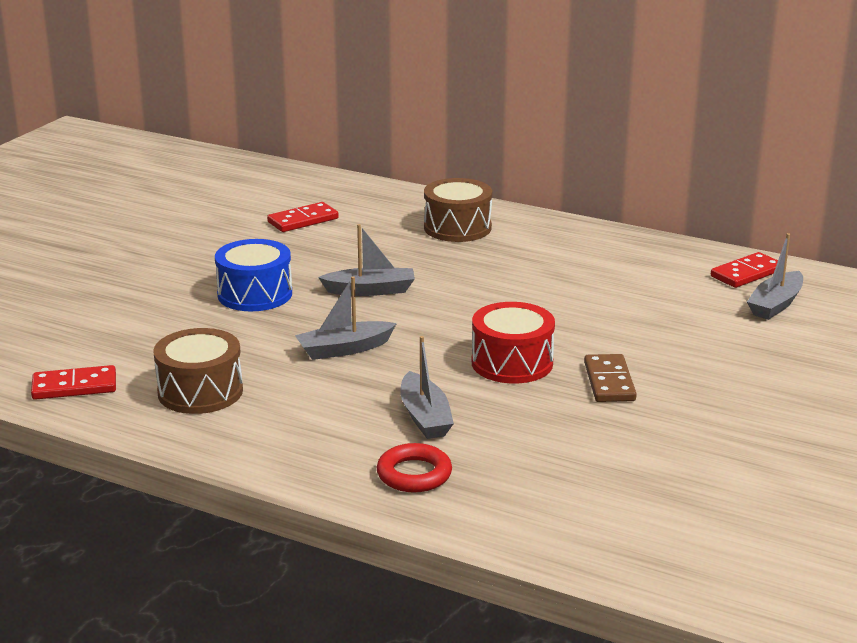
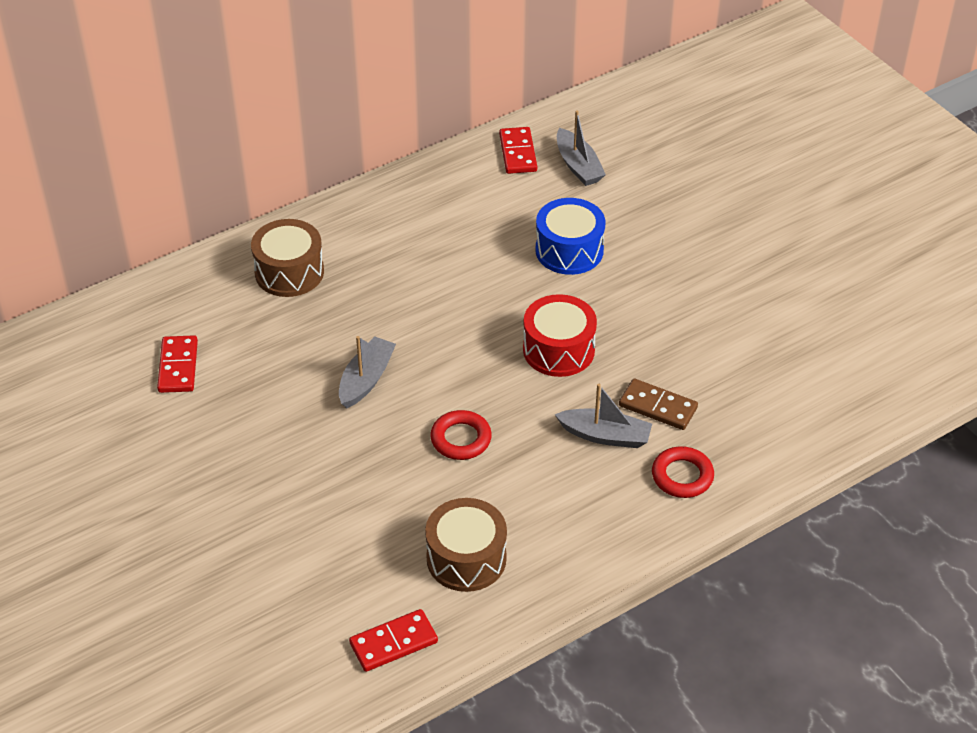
camera: 60 degrees left, 20 degrees up
(74, 386) = (393, 643): red domino -> red domino turned 45 degrees clockwise
(255, 294) = (310, 458): blue drum -> blue drum (569, 250)
(344, 349) = (461, 439): grey boat -> red ring
(609, 382) = (626, 311): brown domino -> brown domino (658, 407)

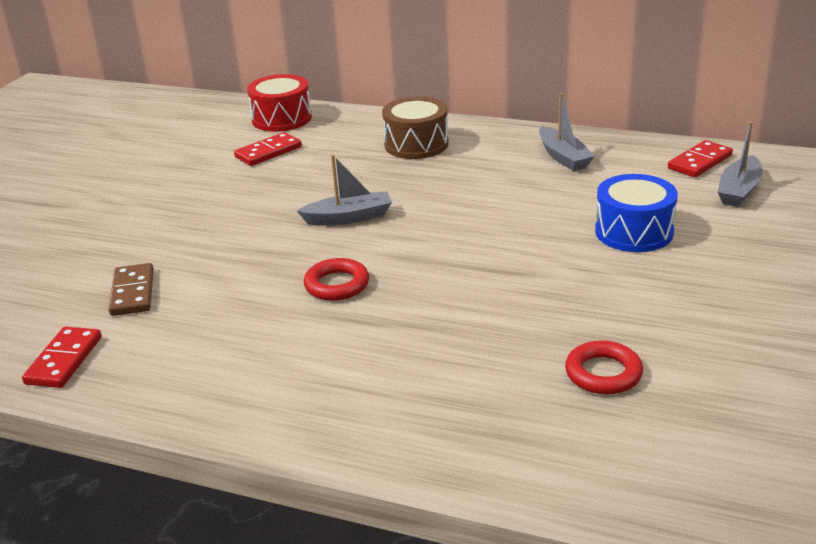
camera: 55 degrees right, 15 degrees down
(393, 643) = (64, 360): red domino -> red domino turned 75 degrees clockwise
(466, 558) = (198, 351): brown drum -> none
(558, 350) = (508, 281): red drum -> red drum (282, 119)
(605, 435) = (437, 354): grey boat -> grey boat (563, 157)
(658, 407) = (516, 366): brown domino -> brown domino (133, 292)
(682, 476) = (443, 425): red ring -> red ring (603, 373)

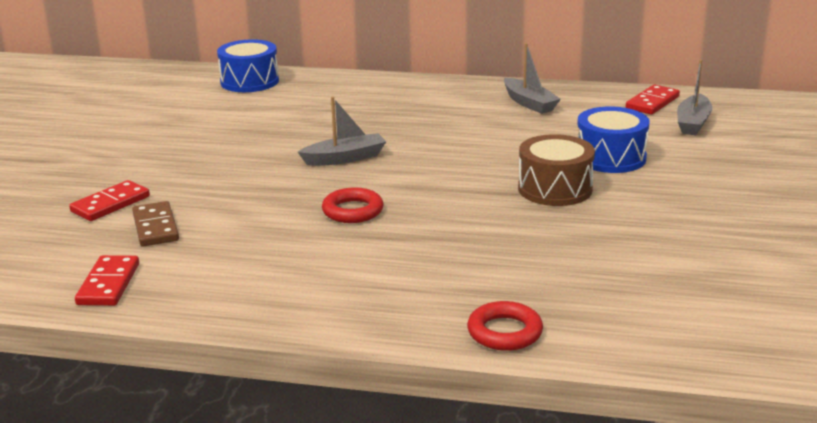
camera: 10 degrees left, 5 degrees down
(268, 152) = (246, 109): red domino -> red domino (110, 204)
(282, 119) = (249, 81): red drum -> blue drum
(416, 144) = (388, 98): brown drum -> brown drum (555, 189)
(603, 373) = (617, 263): red ring -> red ring (504, 332)

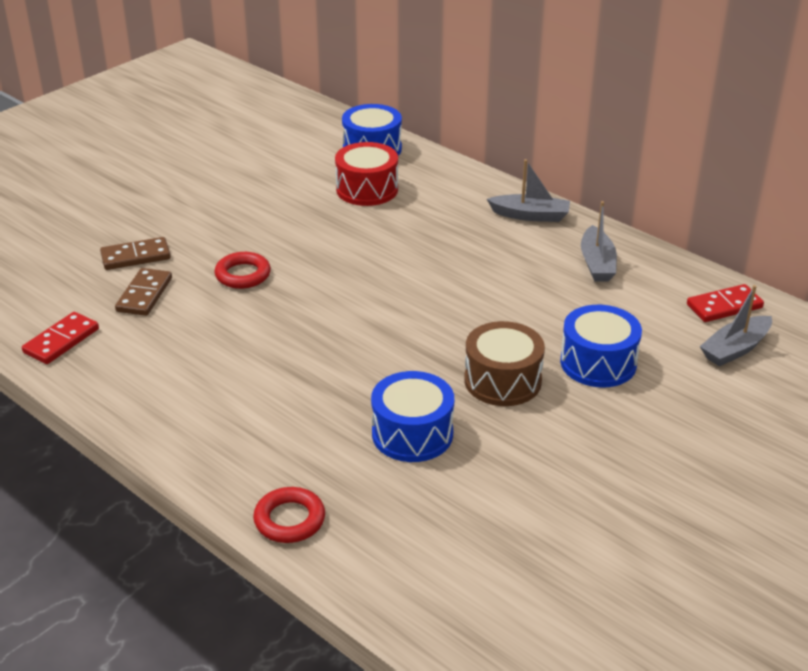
camera: 30 degrees right, 10 degrees up
(110, 204) = (135, 256): red domino -> brown domino
(279, 106) = (367, 189): none -> red drum
(345, 158) = (360, 273): grey boat -> grey boat (530, 215)
(352, 211) = (305, 337): red ring -> red ring (243, 275)
(529, 243) = (412, 434): none -> blue drum

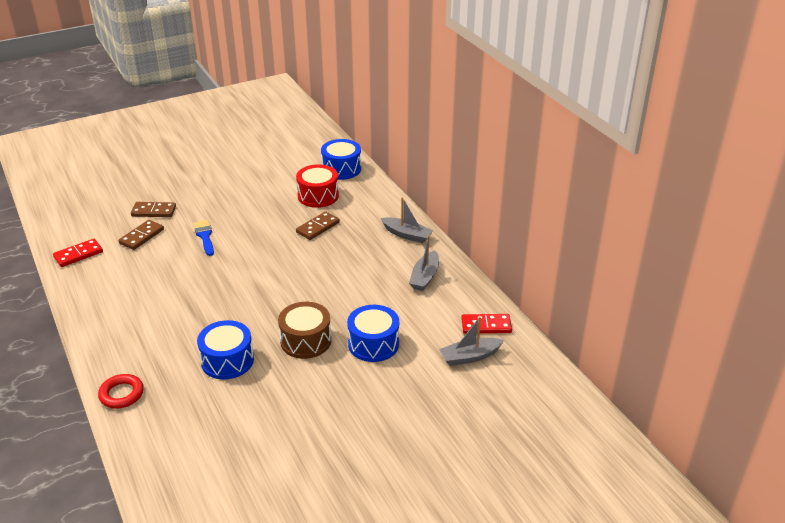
camera: 20 degrees right, 0 degrees up
(243, 275) = (205, 236): red ring -> blue brush
(400, 230) = (318, 227): none -> brown domino

